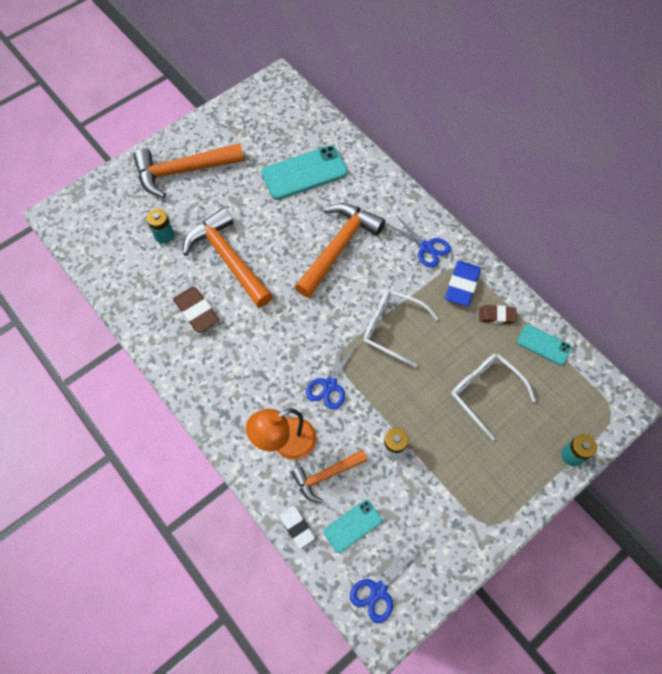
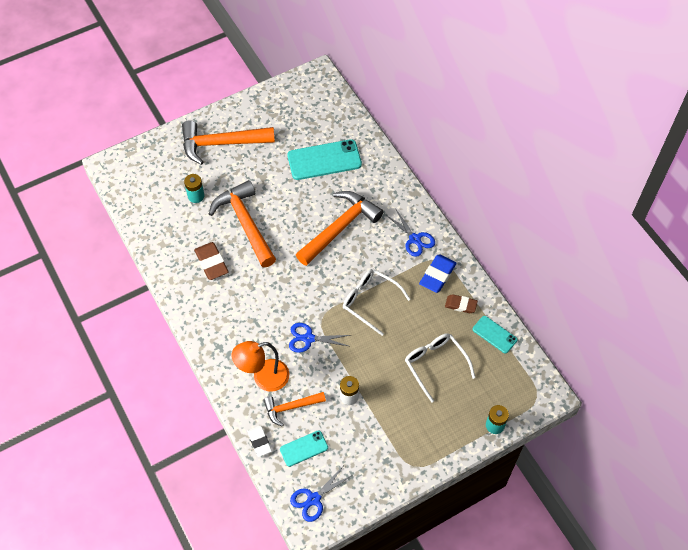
camera: 10 degrees right, 5 degrees down
(329, 385) = (308, 338): blue scissors -> blue scissors turned 60 degrees clockwise

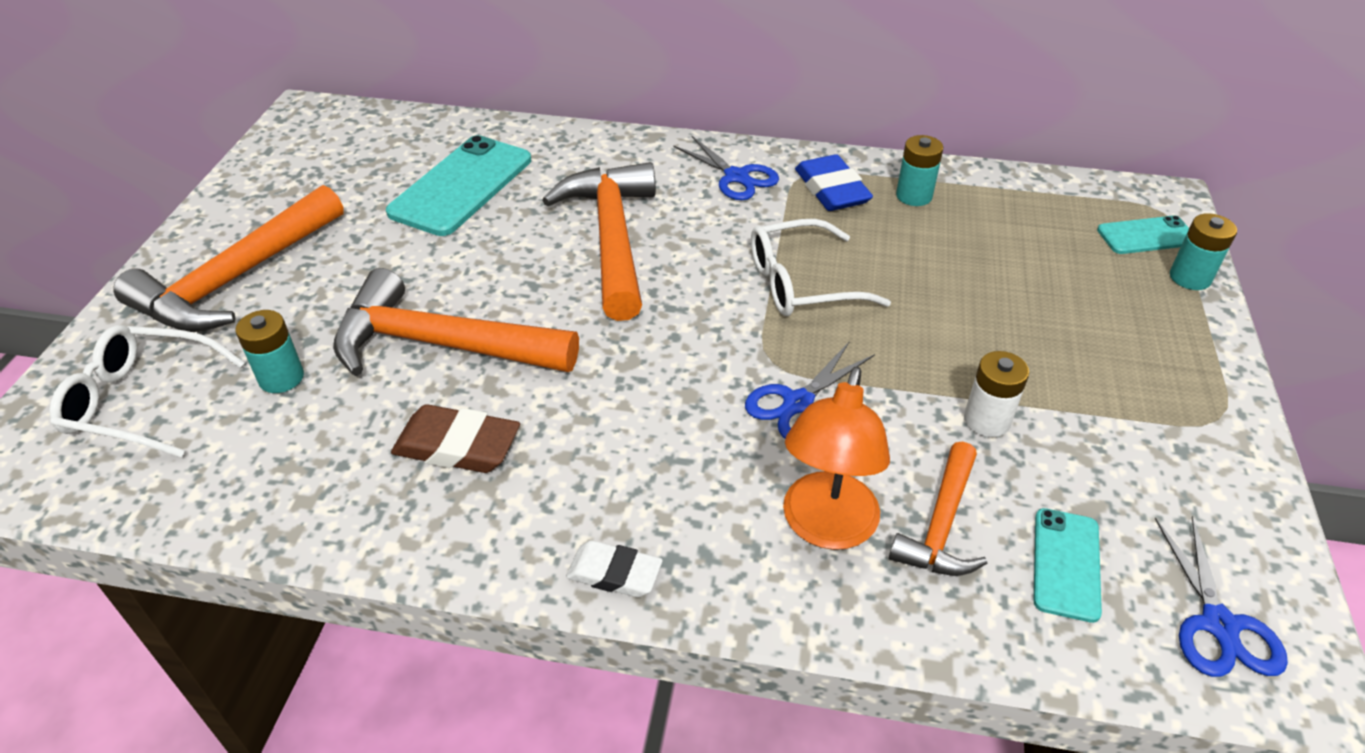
camera: 50 degrees left, 15 degrees down
(259, 442) = (991, 637): white eraser -> white eraser (614, 573)
(415, 239) = (736, 177): blue scissors -> blue scissors turned 45 degrees clockwise
(435, 365) = (1008, 279): white glasses -> white glasses (142, 401)
(460, 305) = (914, 196): brown eraser -> turquoise battery
(494, 334) = (1004, 192): turquoise phone -> turquoise phone (1146, 236)

